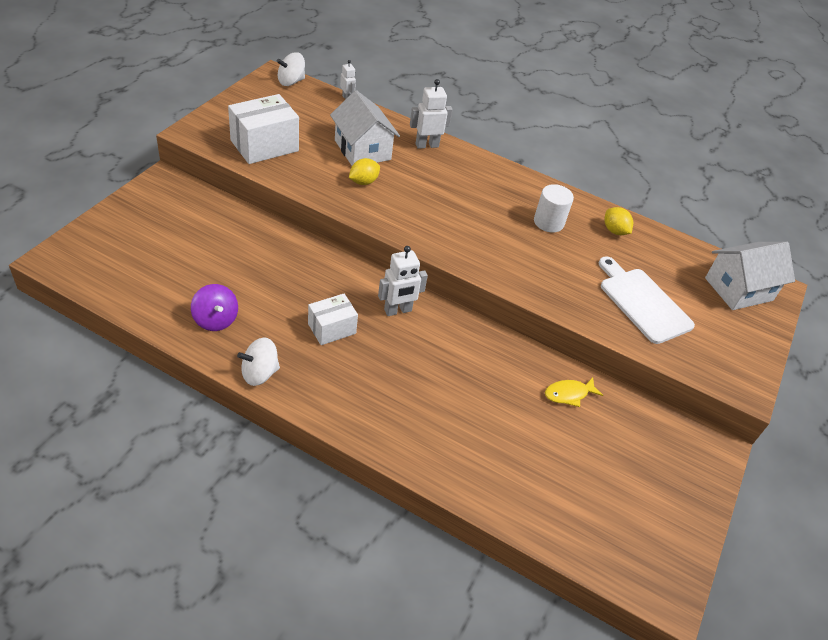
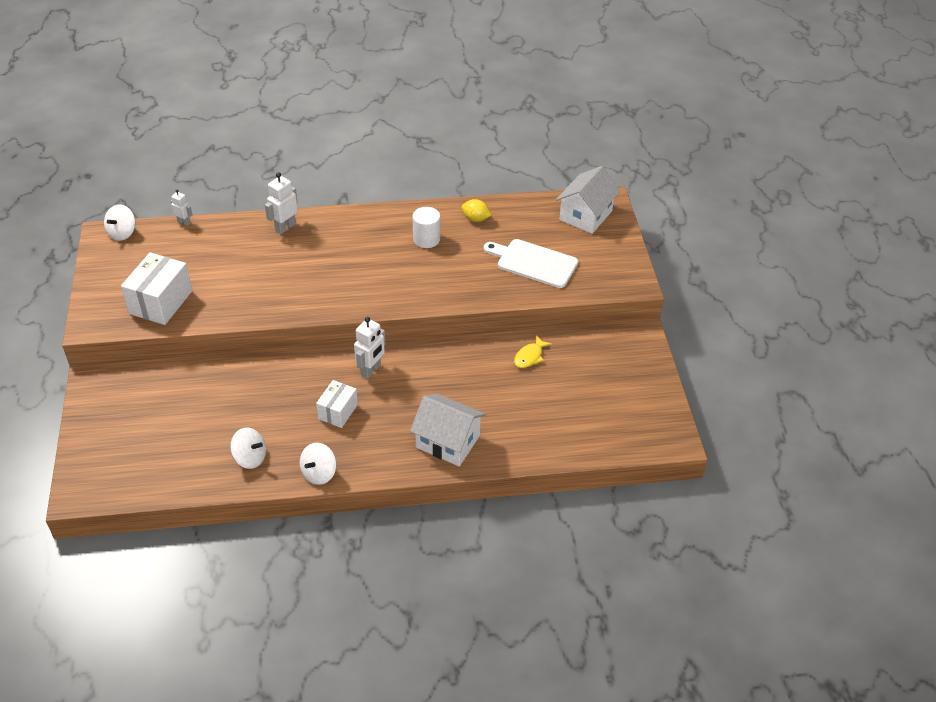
camera: 30 degrees left, 0 degrees up
(216, 319) = (250, 458): purple spinning top -> white spinning top
(362, 150) = (240, 260): white house -> white house (448, 441)
(363, 182) = (267, 286): yellow lemon -> none

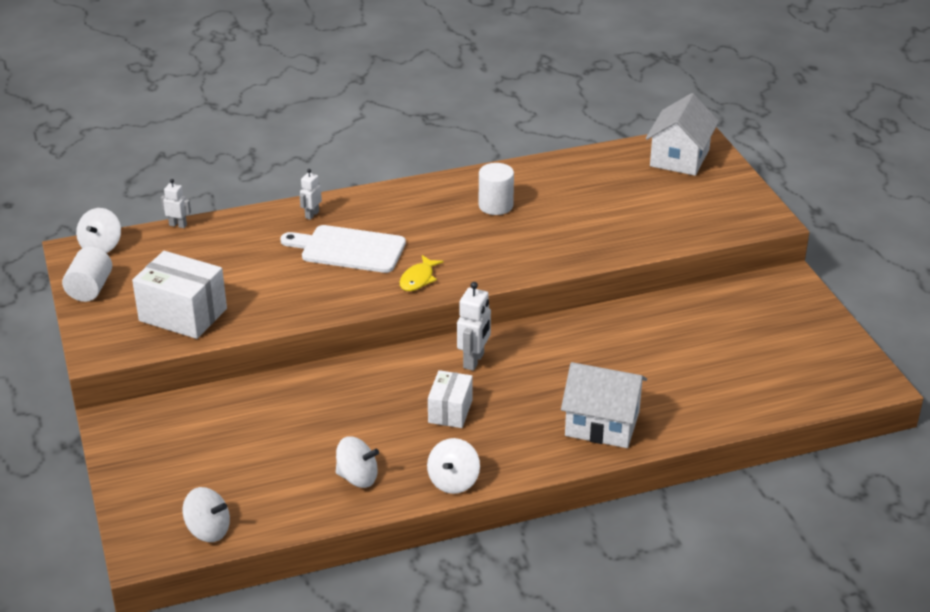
camera: 10 degrees left, 10 degrees down
(102, 269) = (90, 289): none -> white cylinder
(128, 484) = (208, 530): none -> white spinning top
(161, 302) = (183, 314): white box -> white box turned 75 degrees counterclockwise
(285, 227) = (312, 215): white robot -> white robot, size x0.61
(475, 219) = (547, 177): yellow lemon -> none
(530, 356) = (665, 320): yellow fish -> yellow fish (418, 279)
(534, 262) = (638, 214): white cutting board -> white cutting board (348, 249)

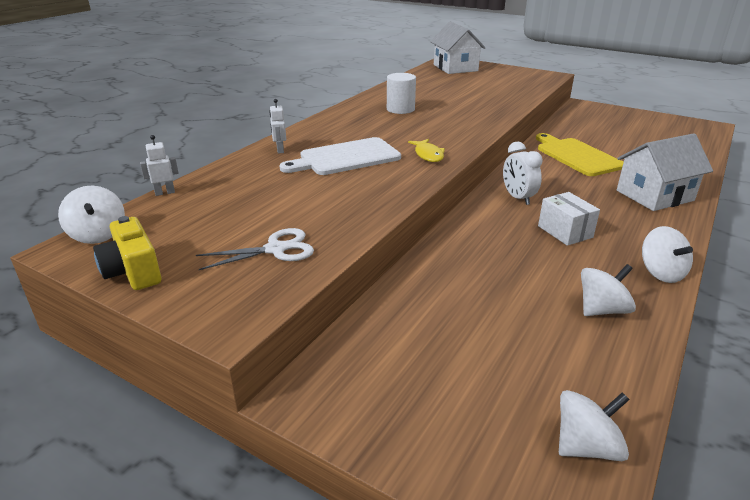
camera: 40 degrees left, 5 degrees down
(90, 289) = (133, 271): white cylinder -> yellow camera
(183, 314) = (276, 249): white box -> white scissors
(474, 361) = (518, 198): white robot -> white clock
(625, 345) = (576, 156): none -> yellow cutting board

